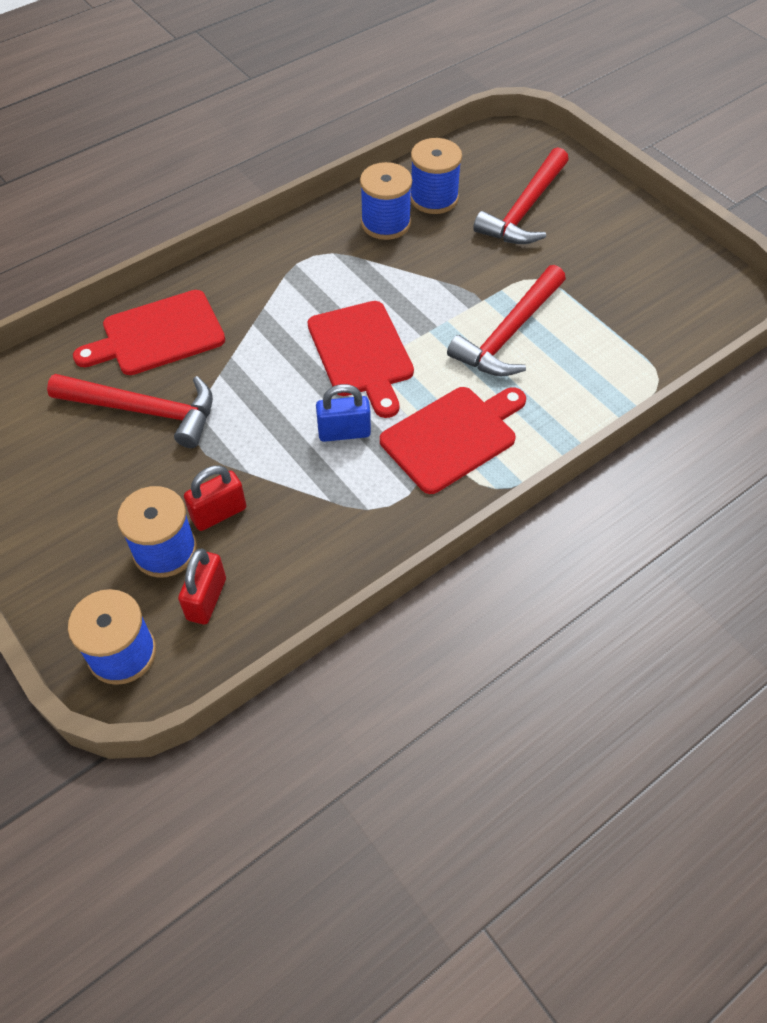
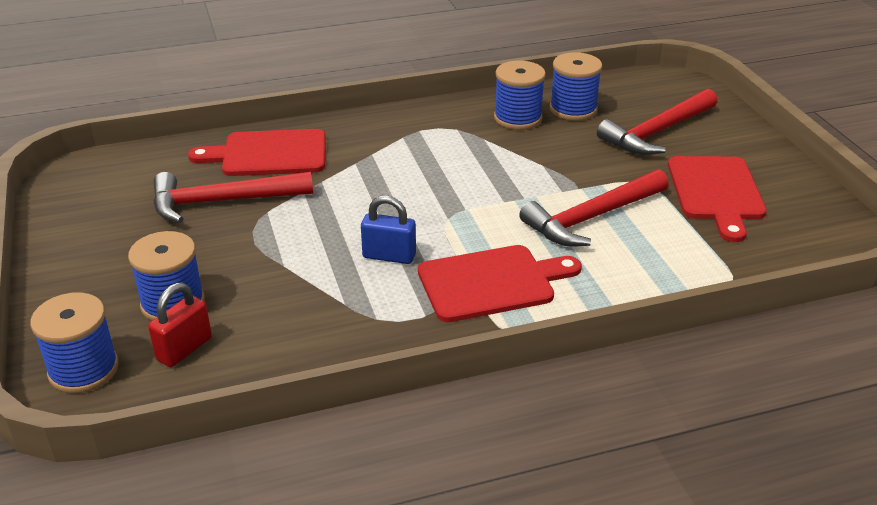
camera: 20 degrees right, 20 degrees down
(144, 410) = (223, 202): red hammer -> red hammer turned 135 degrees clockwise
(219, 513) = (237, 288): red padlock -> none
(362, 353) = (441, 203): red cutting board -> red cutting board (716, 192)

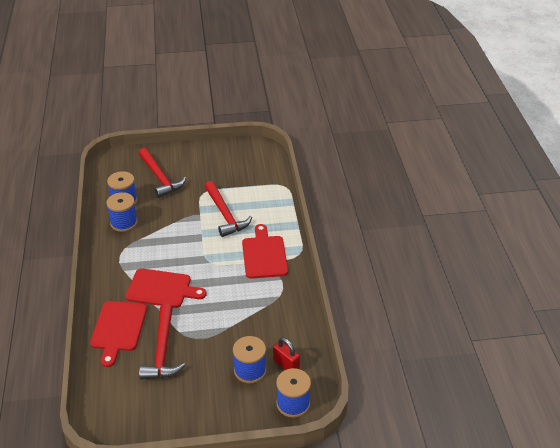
camera: 80 degrees left, 5 degrees up
(389, 256) = (234, 287): blue padlock -> none
(716, 192) = (218, 173): red cutting board -> red cutting board (161, 289)

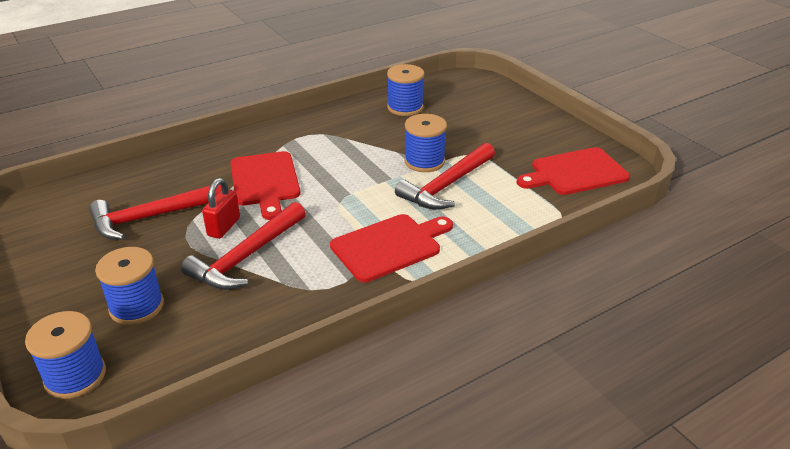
camera: 65 degrees right, 5 degrees down
(118, 329) = (179, 173): red cutting board -> red cutting board (575, 172)
(124, 223) = (366, 119): blue spool -> blue spool (424, 161)
(160, 178) = (471, 116): red hammer -> red hammer (247, 256)
(286, 365) = (159, 342): red padlock -> red padlock (224, 227)

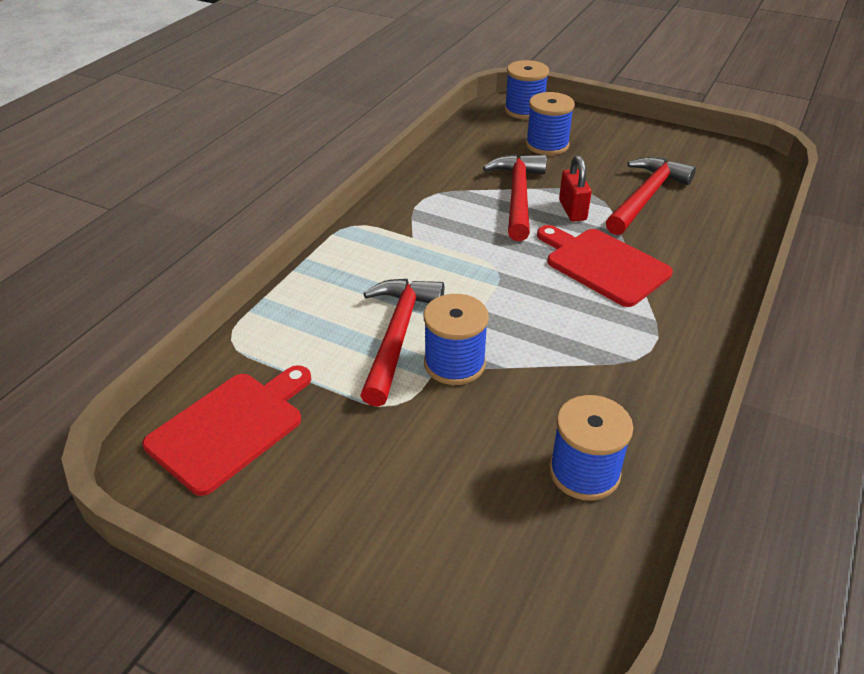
camera: 150 degrees right, 5 degrees up
(389, 246) = (402, 245): red cutting board -> none

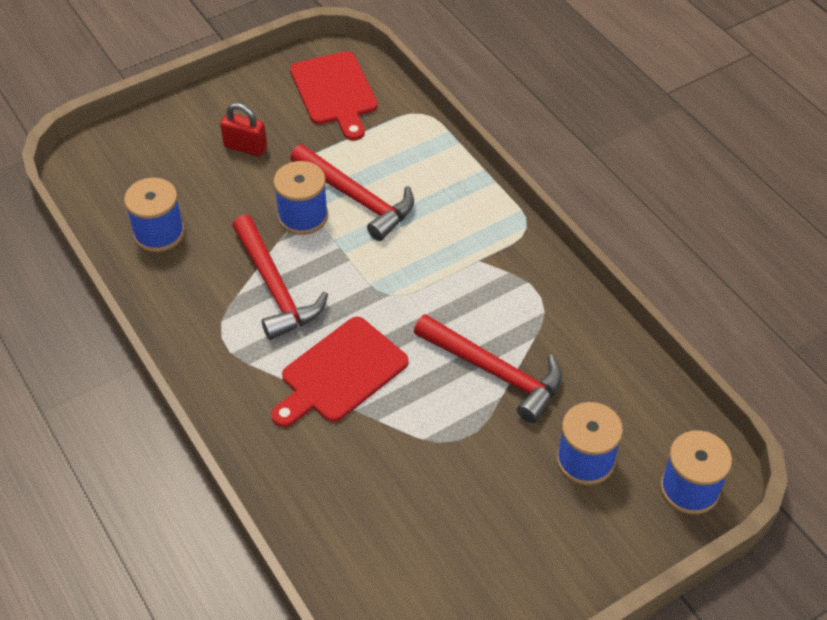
camera: 120 degrees right, 10 degrees up
(572, 210) = (439, 402): red padlock -> red padlock (245, 147)
(603, 265) = (340, 373): red cutting board -> red cutting board turned 150 degrees clockwise
(645, 197) = (419, 484): red hammer -> red hammer (275, 287)

